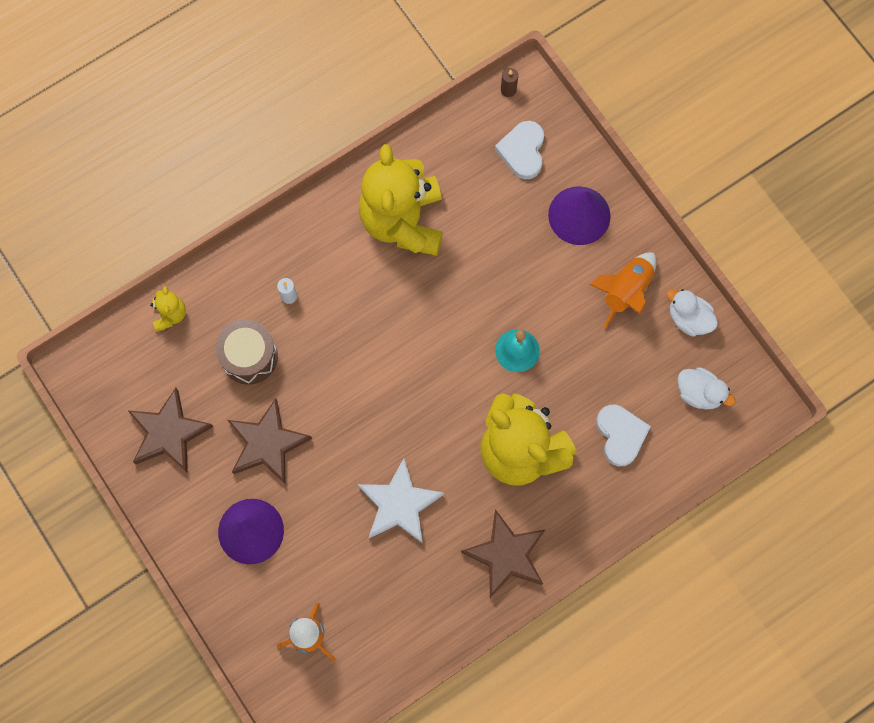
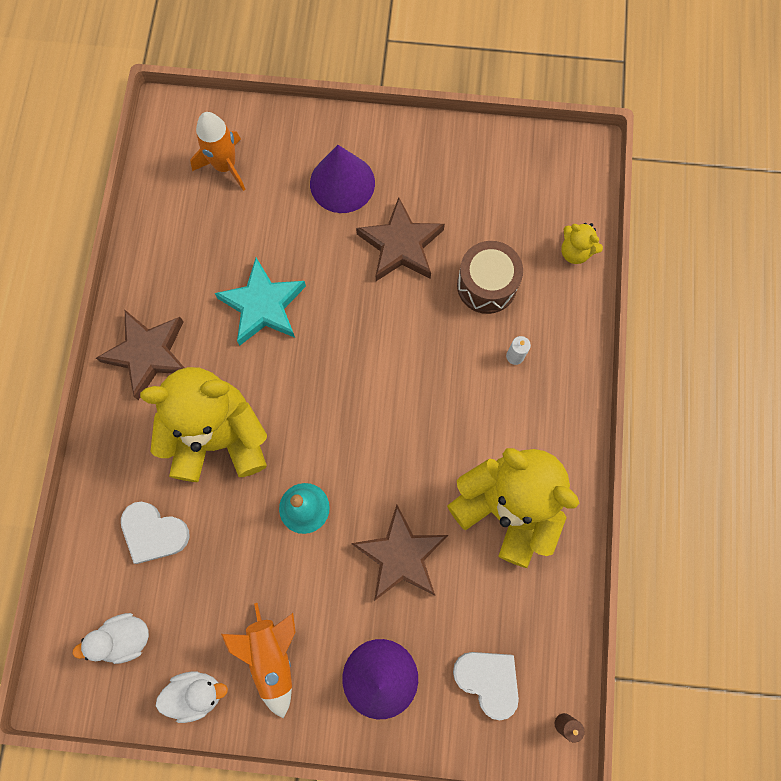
camera: 130 degrees right, 0 degrees up
(169, 433) = (472, 181): brown star -> brown star (400, 556)
(399, 504) = (263, 305): white star -> turquoise star

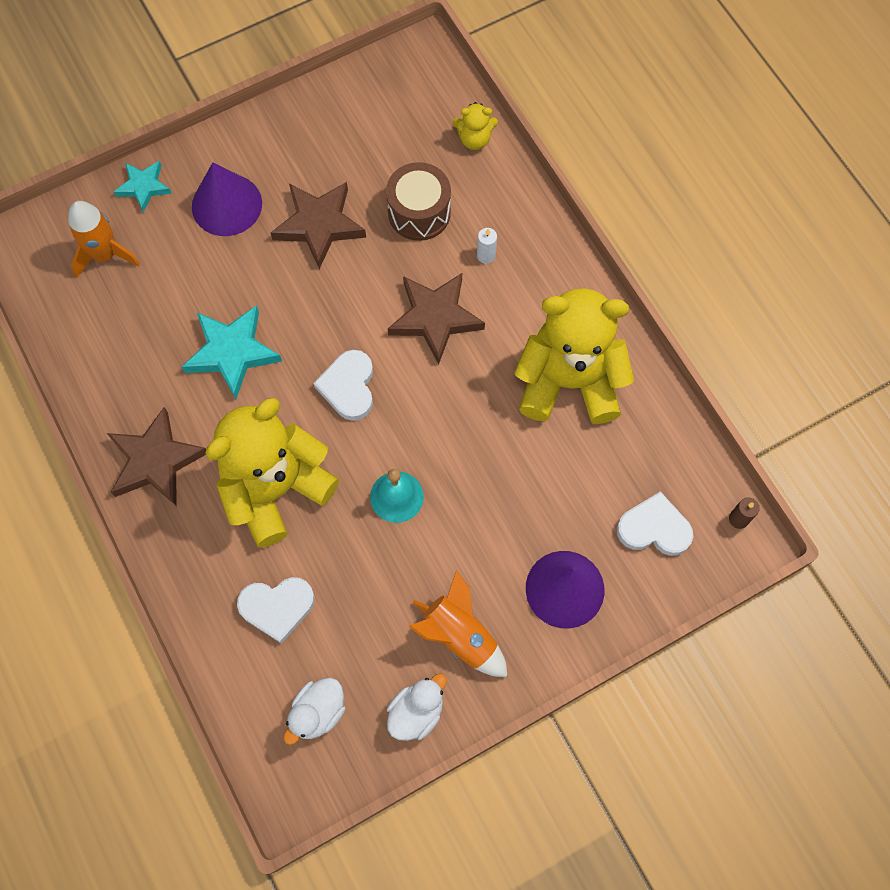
camera: 35 degrees left, 5 degrees down
(291, 129) = (144, 187): none -> turquoise star
(330, 393) = (348, 387): none -> white heart
(400, 556) = (509, 479): brown star -> brown star (435, 318)

